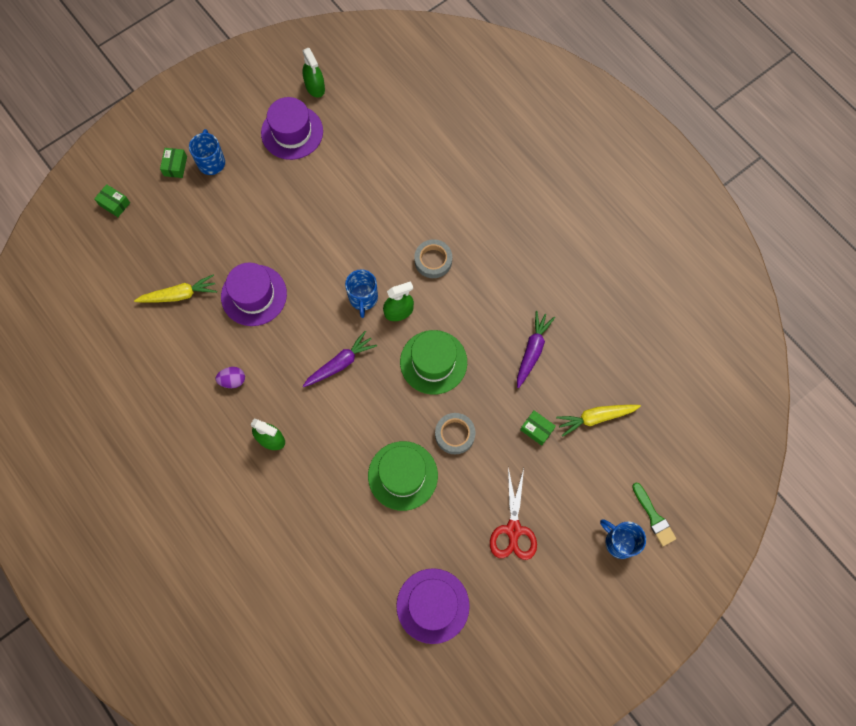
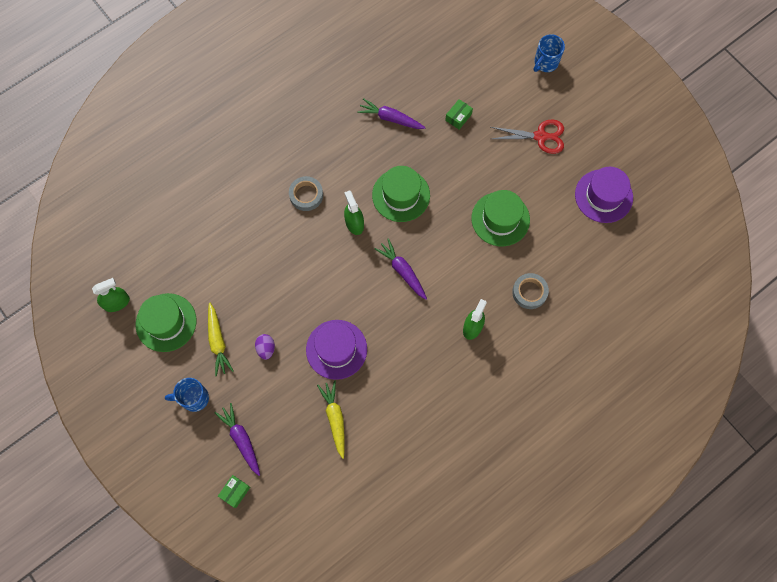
camera: 90 degrees left, 0 degrees up
(166, 207) = (241, 439): none -> purple carrot
(175, 166) = (196, 434): green box -> none
(233, 380) = (419, 363): purple egg -> purple egg (266, 348)
(292, 132) = (166, 322): purple hat -> green hat
(363, 298) = (341, 253): blue mug -> none
(455, 434) = (464, 179): grey tape -> grey tape (529, 292)
(595, 418) = (447, 74): yellow carrot -> yellow carrot (218, 341)
(654, 517) = (525, 38): green brush -> none

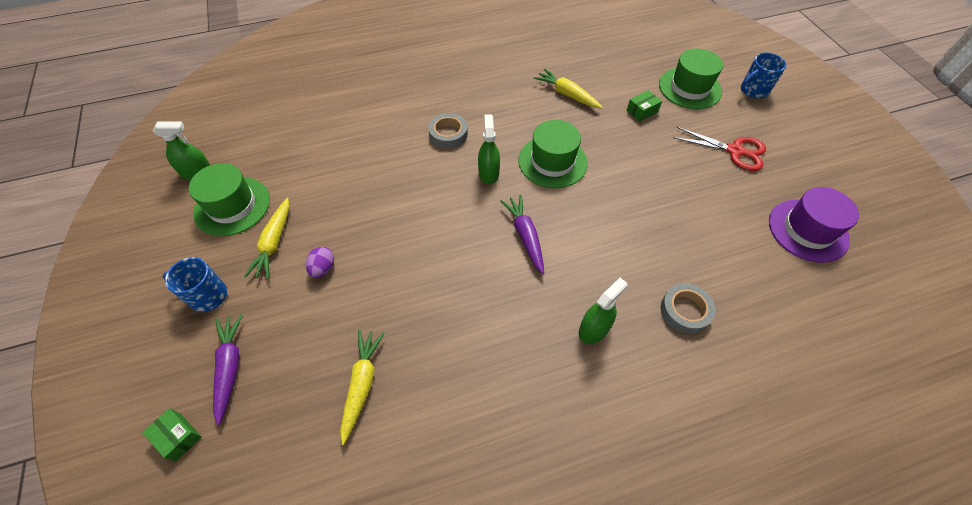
camera: 20 degrees right, 15 degrees down
(235, 492) = (178, 437): green box -> green box turned 75 degrees clockwise
(336, 349) = (406, 297): purple hat -> none
(390, 118) = (567, 94): purple carrot -> yellow carrot
(500, 219) = (665, 217): green hat -> green hat (689, 88)

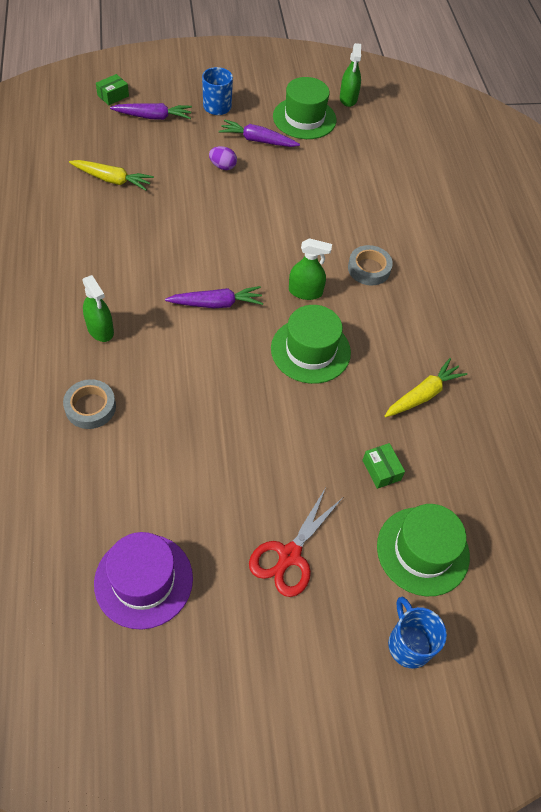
camera: 95 degrees right, 0 degrees up
(274, 243) = (257, 140): yellow carrot -> purple carrot

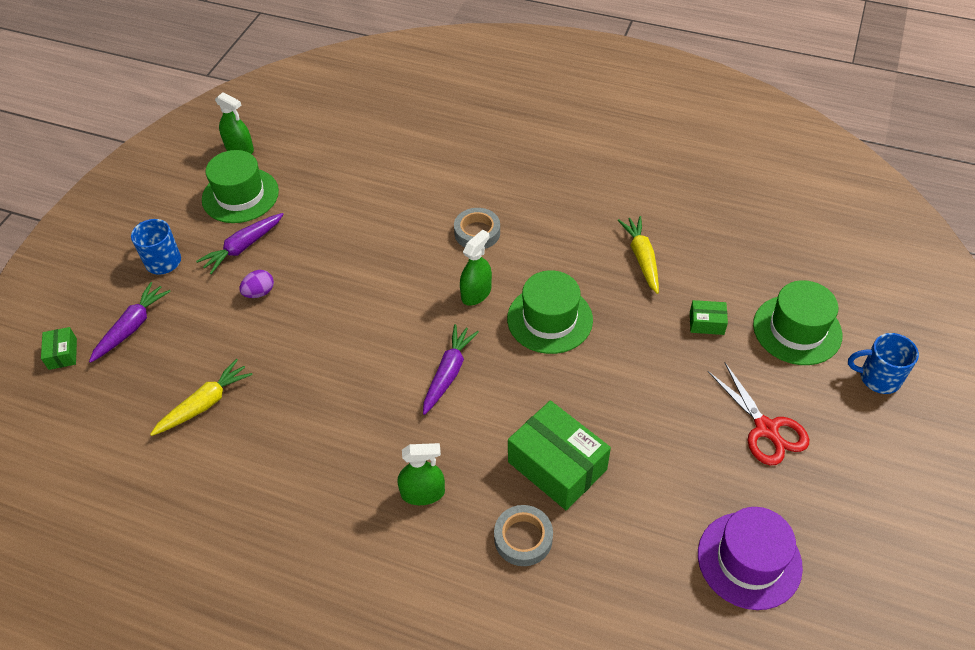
camera: 55 degrees left, 5 degrees down
(167, 406) = (557, 466): none -> green box

